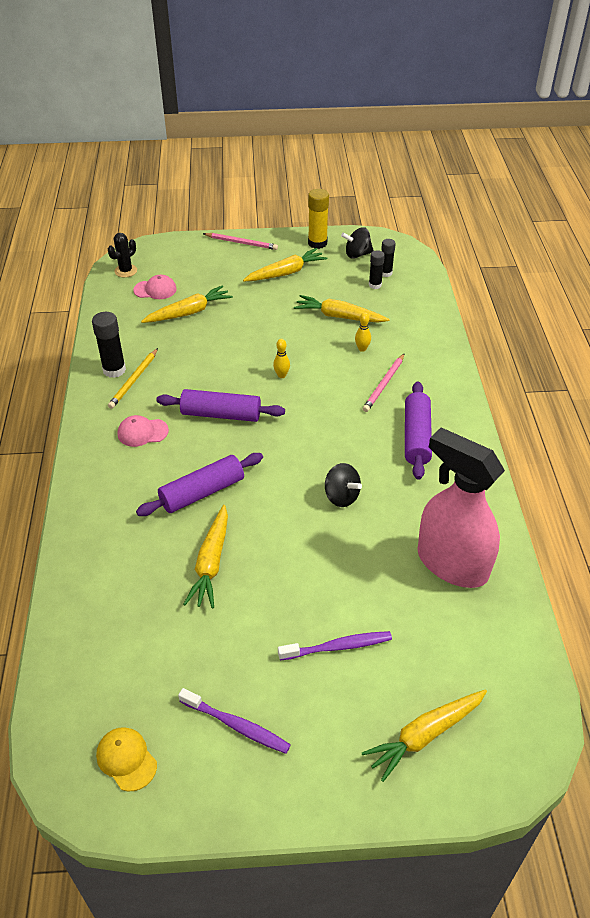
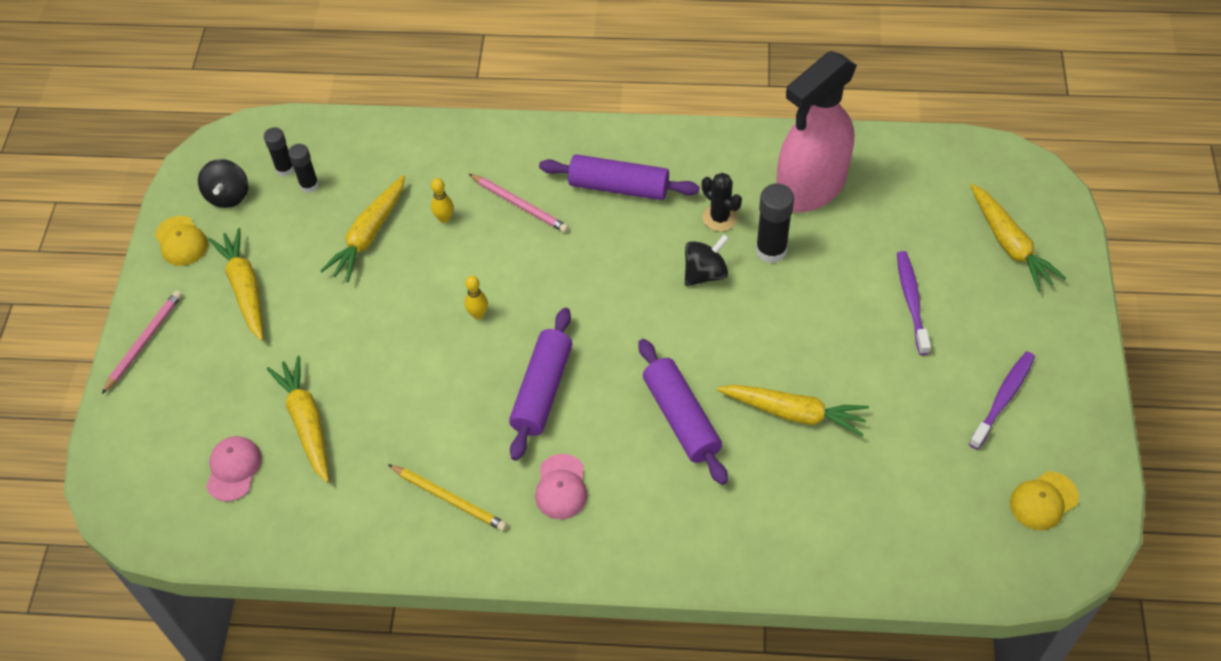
camera: 80 degrees left, 10 degrees up
(114, 370) = (420, 526): black glue stick -> black glue stick (771, 250)
(126, 271) = (166, 514): black cactus -> black cactus (719, 218)
(317, 243) = (181, 241): yellow glue stick -> yellow cap

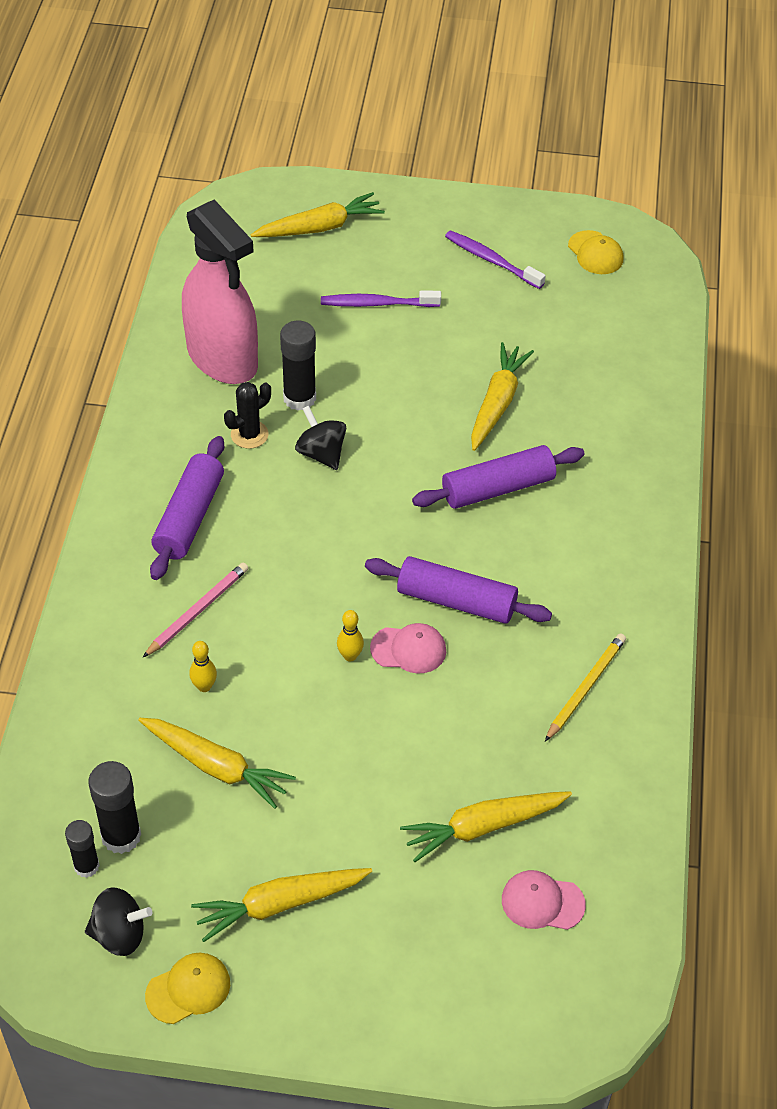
camera: 90 degrees left, 5 degrees down
(144, 342) = (349, 1022): pink pencil -> none
(309, 185) = (121, 836): black glue stick -> black glue stick, size x1.58
(561, 487) = (574, 590): pink cap -> pink cap (409, 649)

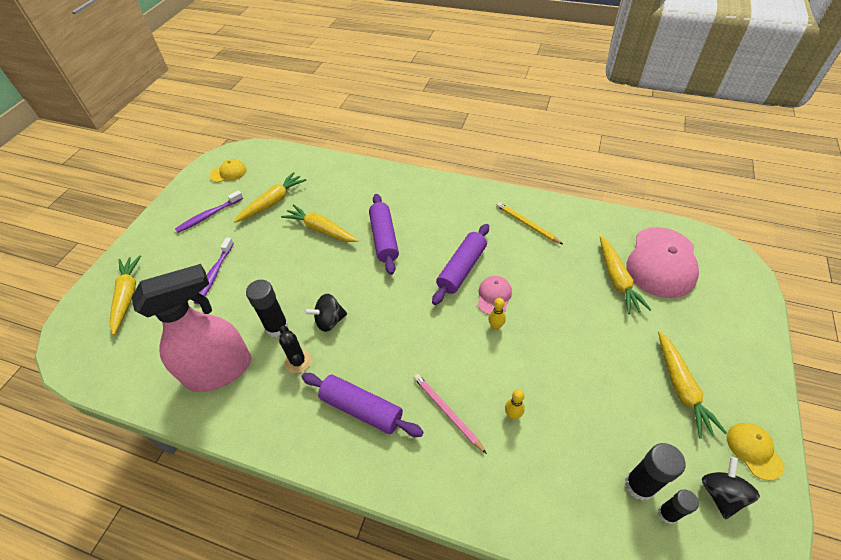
camera: 75 degrees left, 0 degrees up
(216, 766) = (579, 414): yellow carrot -> yellow carrot (273, 202)
(542, 902) = (662, 262): pink cap -> pink cap, size x2.05

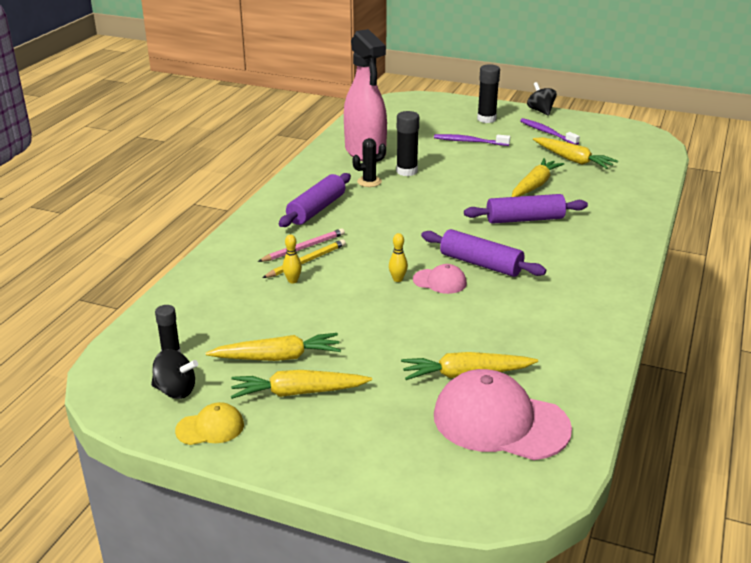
camera: 90 degrees right, 20 degrees down
(127, 296) = (444, 112): yellow carrot -> yellow carrot (278, 357)
(228, 173) = (615, 136): yellow cap -> none
(329, 321) = (412, 193): black spinning top -> black spinning top (540, 111)
(527, 224) = (563, 315): yellow pencil -> yellow pencil (306, 261)
(639, 485) = (202, 342): black glue stick -> black glue stick (486, 119)

